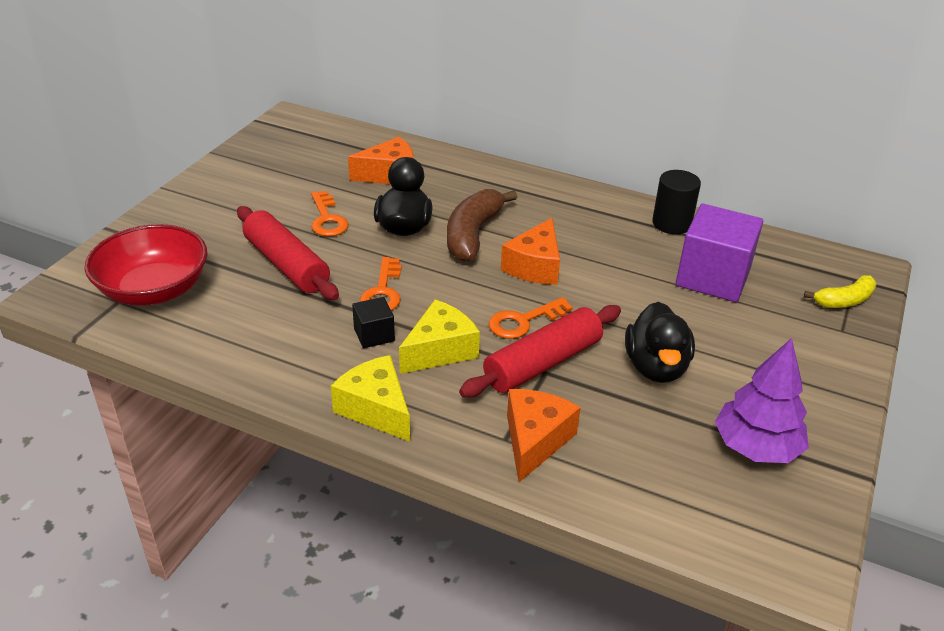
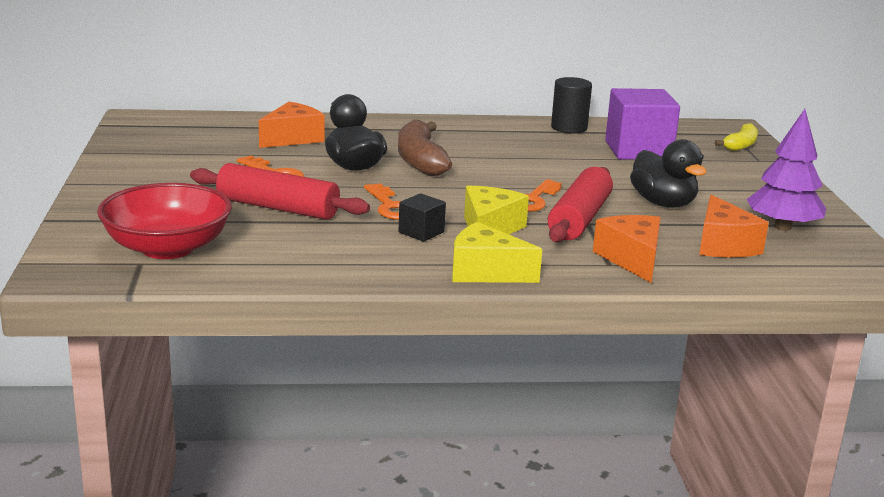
camera: 30 degrees left, 15 degrees down
(535, 266) = (497, 169): orange cheese -> orange cheese (723, 245)

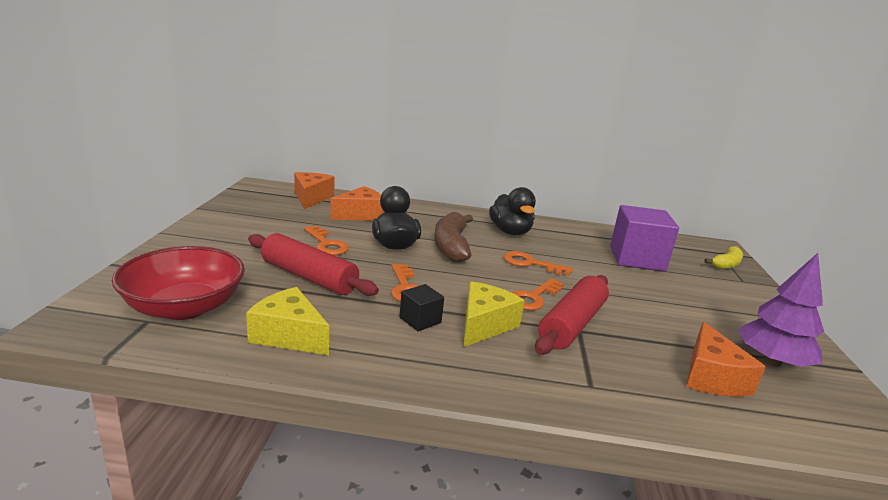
camera: 10 degrees right, 0 degrees up
(485, 272) = (462, 379): yellow cheese -> yellow cheese (289, 335)
(519, 168) = (531, 264): none -> orange key
(569, 128) = (582, 231): black cylinder -> none
(632, 259) = (615, 383): orange cheese -> orange cheese (311, 198)
(663, 203) = (653, 317): black duck -> black duck (510, 232)

